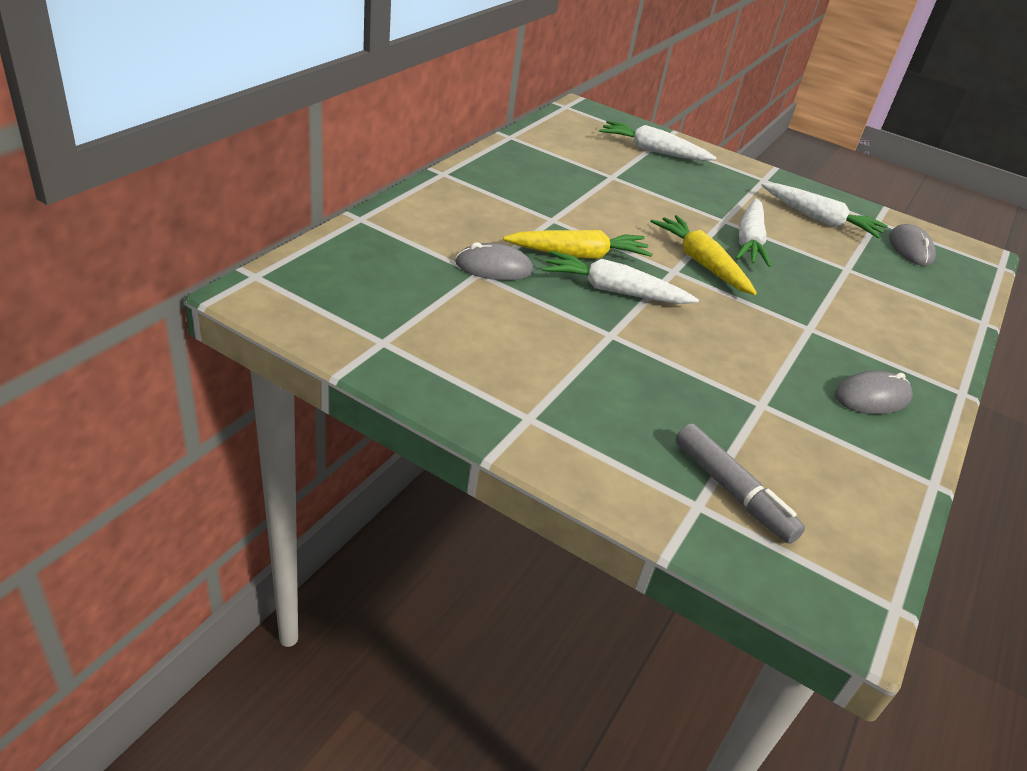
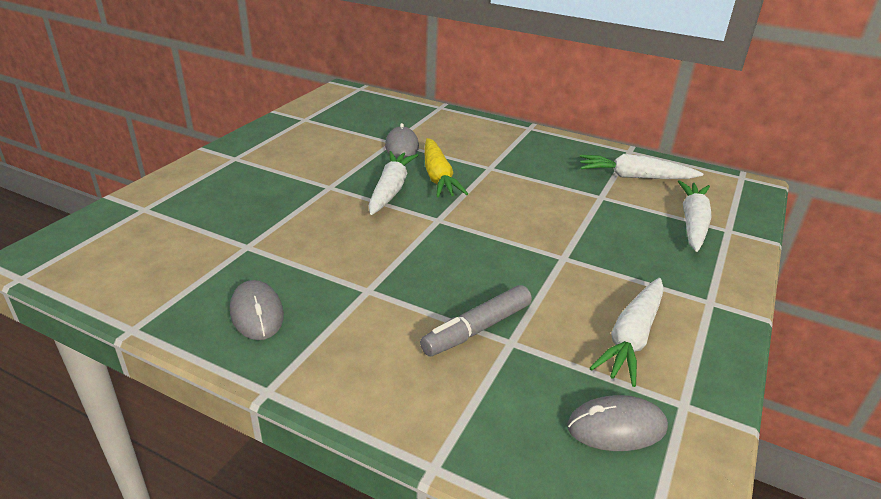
camera: 90 degrees right, 5 degrees down
(701, 263) = (461, 235): yellow carrot -> none
(732, 491) = (152, 223): grey marker -> grey marker (477, 329)
(749, 242) = (525, 270): white carrot -> white carrot (634, 177)

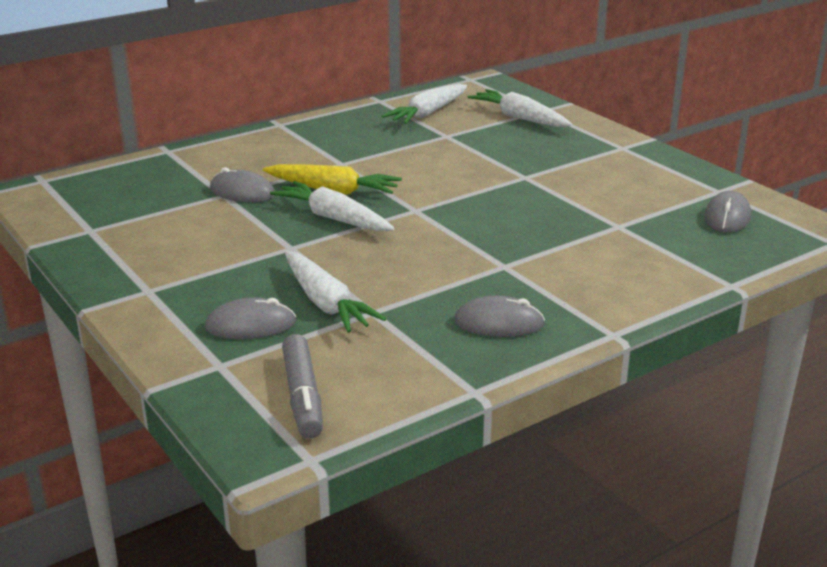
camera: 60 degrees left, 5 degrees down
(203, 204) = (250, 325): none -> grey mouse
(477, 329) = (594, 234): grey marker -> grey marker (303, 396)
(631, 338) = (643, 185): white carrot -> white carrot (326, 303)

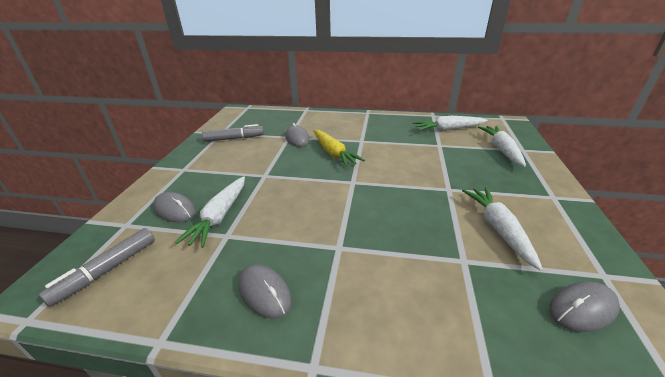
camera: 45 degrees right, 5 degrees up
(136, 228) = (234, 138): none -> grey marker
(333, 218) = (308, 168): white carrot -> white carrot (498, 229)

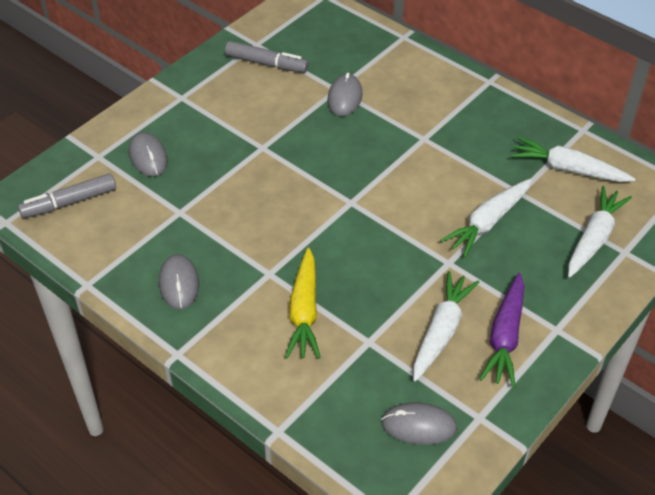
camera: 30 degrees right, 15 degrees up
(219, 216) = (185, 186): white carrot -> white carrot (487, 223)
(333, 153) = (368, 146): yellow carrot -> yellow carrot (304, 312)
(536, 214) = (505, 337): none -> purple carrot

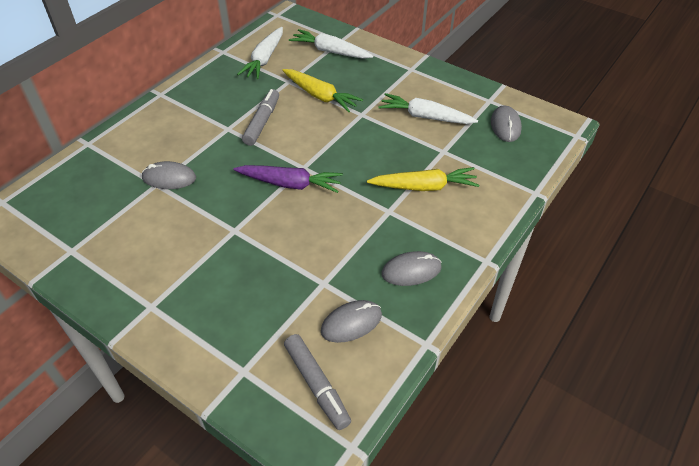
camera: 95 degrees left, 0 degrees up
(148, 156) = (245, 322): grey mouse -> grey mouse (351, 323)
(266, 63) = (107, 239): grey marker -> grey marker (262, 122)
(487, 223) = (320, 96): white carrot -> yellow carrot
(505, 337) = (423, 89): purple carrot -> purple carrot (290, 184)

